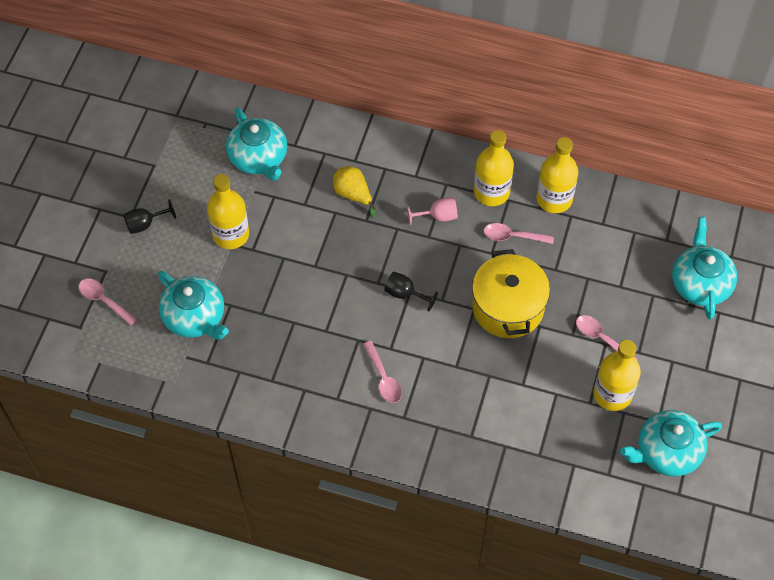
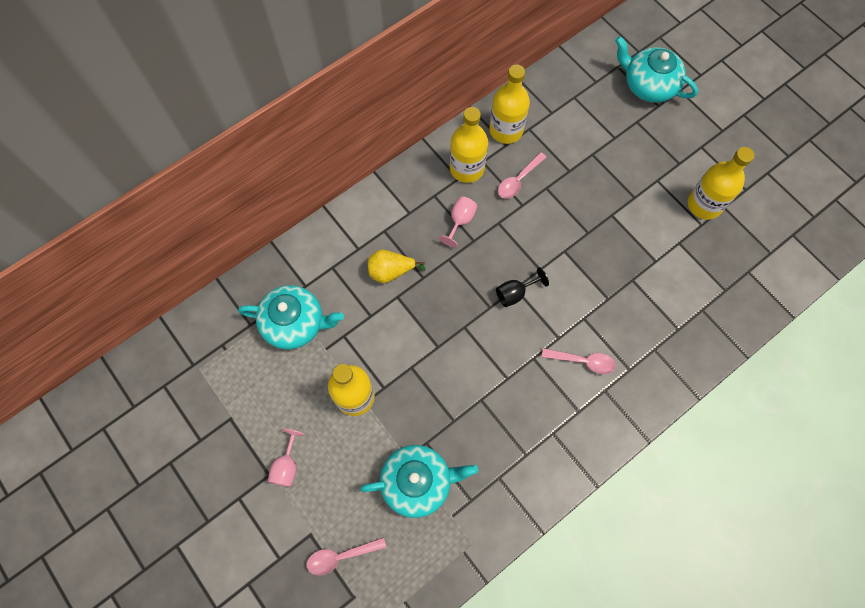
camera: 55 degrees left, 10 degrees up
(145, 224) = (287, 466): black goblet -> pink goblet
(508, 307) = (580, 226): yellow pot -> none
(601, 338) = (651, 180): pink spoon -> none
(667, 452) = (775, 201): turquoise teapot -> none

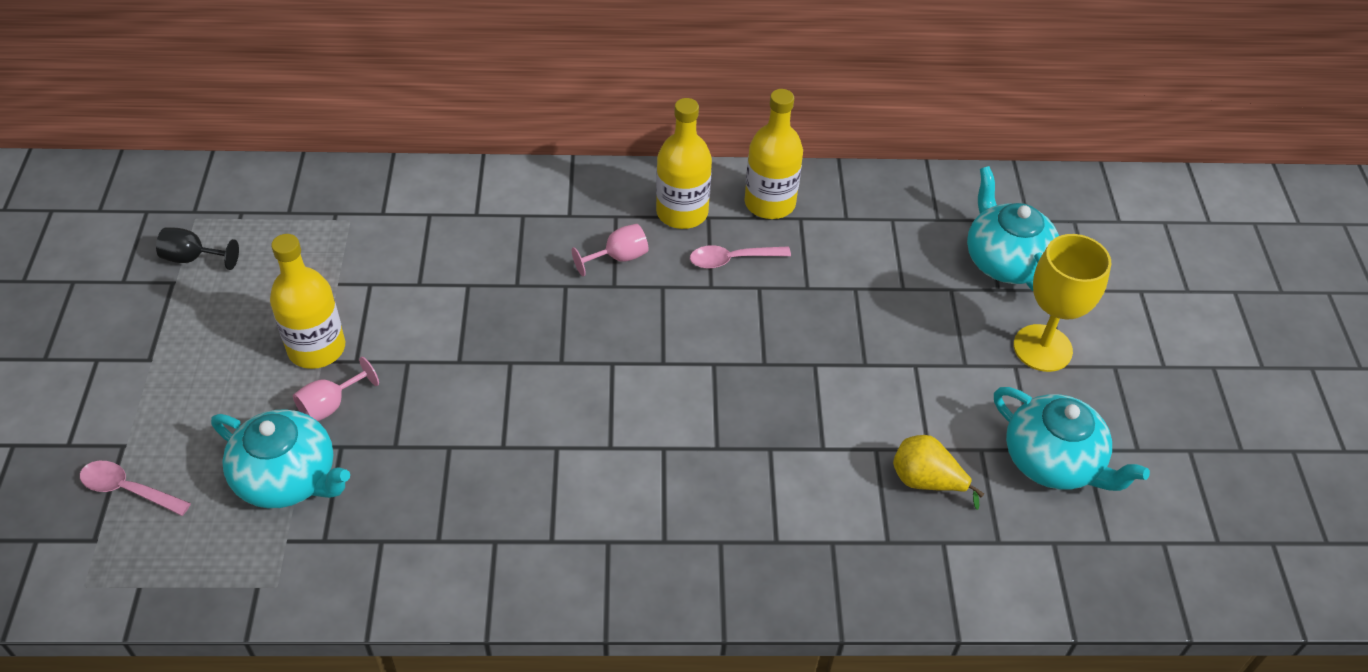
camera: 35 degrees right, 20 degrees down
(287, 466) = (175, 364): pink goblet -> pink goblet (330, 405)
(295, 323) = (334, 240): turquoise teapot -> turquoise teapot (1053, 461)
(391, 271) = (487, 257): yellow pear -> yellow pear (926, 481)
(515, 293) = (606, 368): black goblet -> black goblet (193, 258)
(583, 361) = (614, 492): pink spoon -> none
(704, 204) = (954, 429): yellow bottle -> none
(705, 127) = (1042, 348): none -> yellow goblet

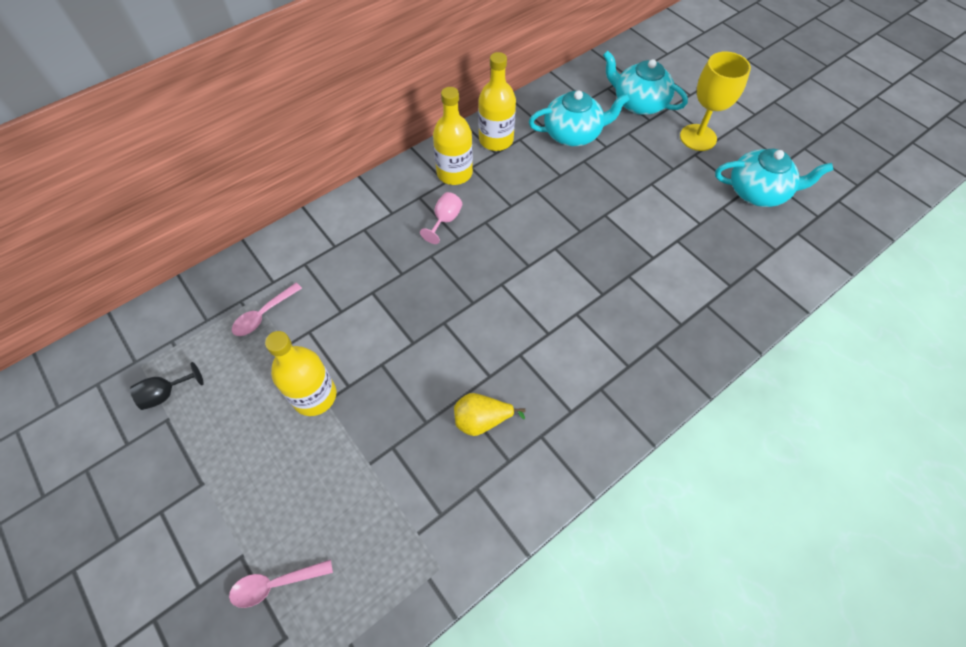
camera: 35 degrees left, 10 degrees up
(288, 478) = (378, 492): turquoise teapot -> turquoise teapot (573, 134)
(330, 405) = (360, 426): pink goblet -> none
(732, 260) = (507, 183): pink spoon -> pink spoon (263, 315)
(926, 481) = (716, 241): yellow pear -> yellow pear (482, 420)

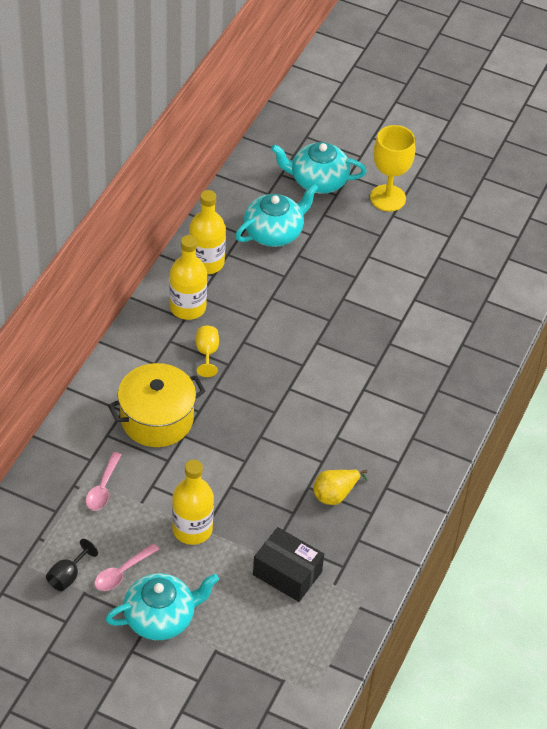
camera: 30 degrees left, 10 degrees down
(275, 584) = (253, 655): pink spoon -> pink spoon (122, 572)
(358, 266) = (157, 419): none -> yellow pot
(375, 494) = (287, 573): none -> black box
(445, 220) = (207, 353): pink goblet -> yellow goblet
(758, 192) = (461, 232): turquoise teapot -> turquoise teapot (161, 617)

